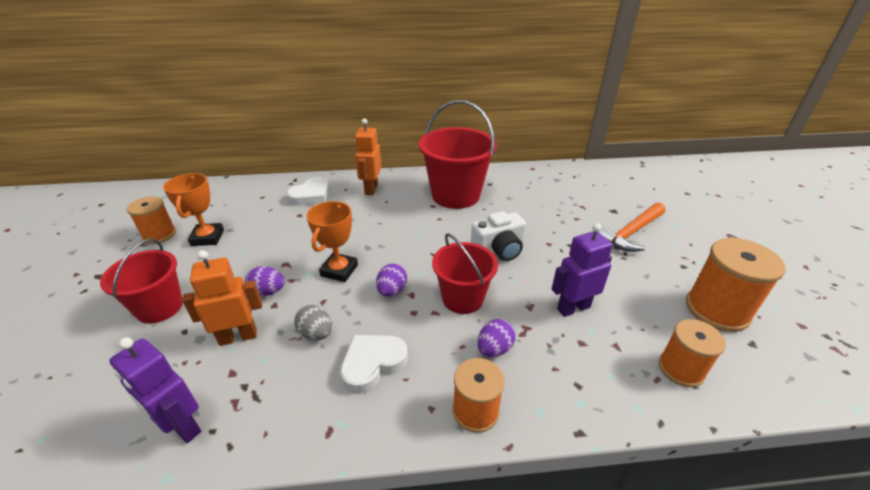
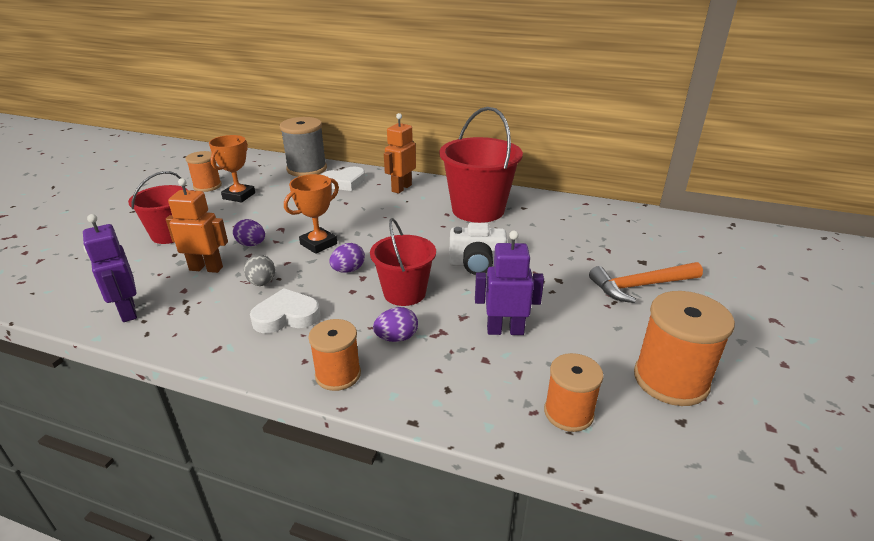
camera: 25 degrees right, 5 degrees down
(260, 189) = (307, 169): none -> grey spool

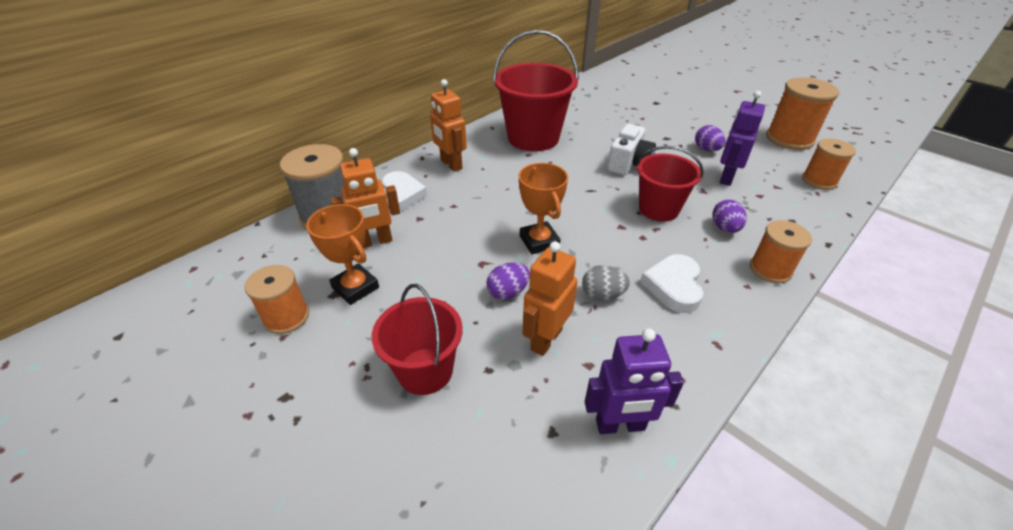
camera: 65 degrees left, 10 degrees up
(287, 189) = (375, 242): none -> orange robot
(348, 270) = (604, 232): purple egg -> purple egg (706, 149)
(641, 286) = (687, 113): orange hammer -> none

